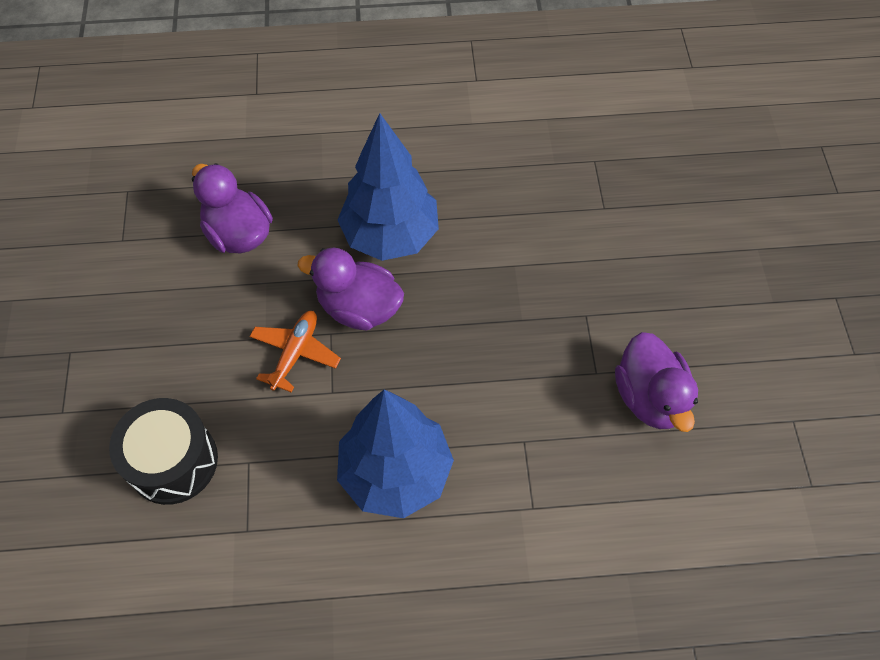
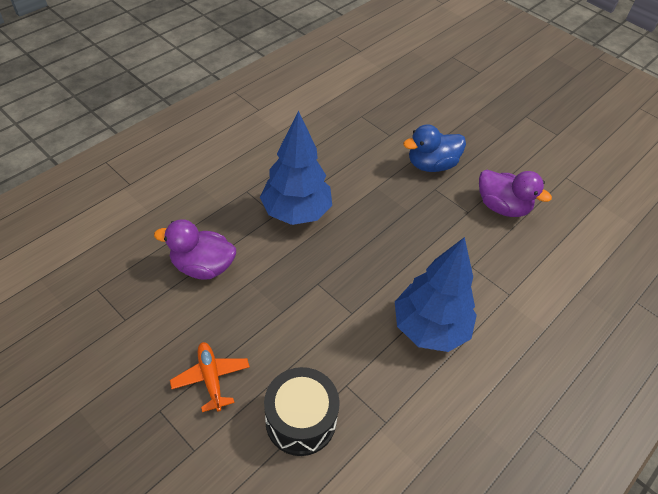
camera: 45 degrees left, 10 degrees down
(295, 353) = (309, 307): orange plane -> orange plane (211, 378)
(359, 308) = (319, 259): purple duck -> none
(616, 281) = (431, 165): none -> blue duck

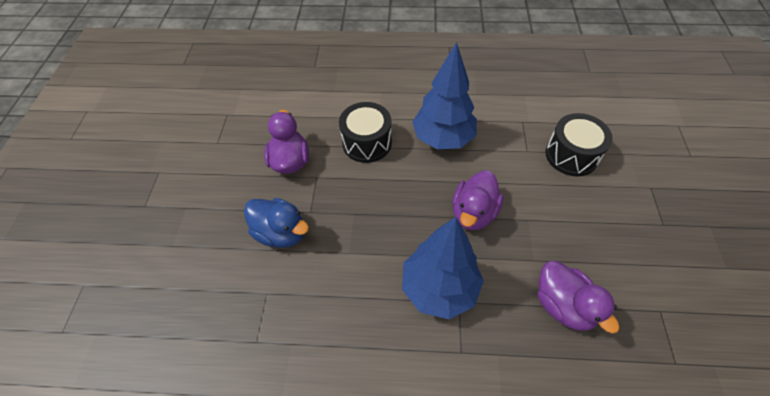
camera: 125 degrees left, 5 degrees up
(211, 378) = (614, 217): orange plane -> none
(329, 281) = (473, 213): none -> purple duck
(478, 268) = (367, 143): none -> black drum

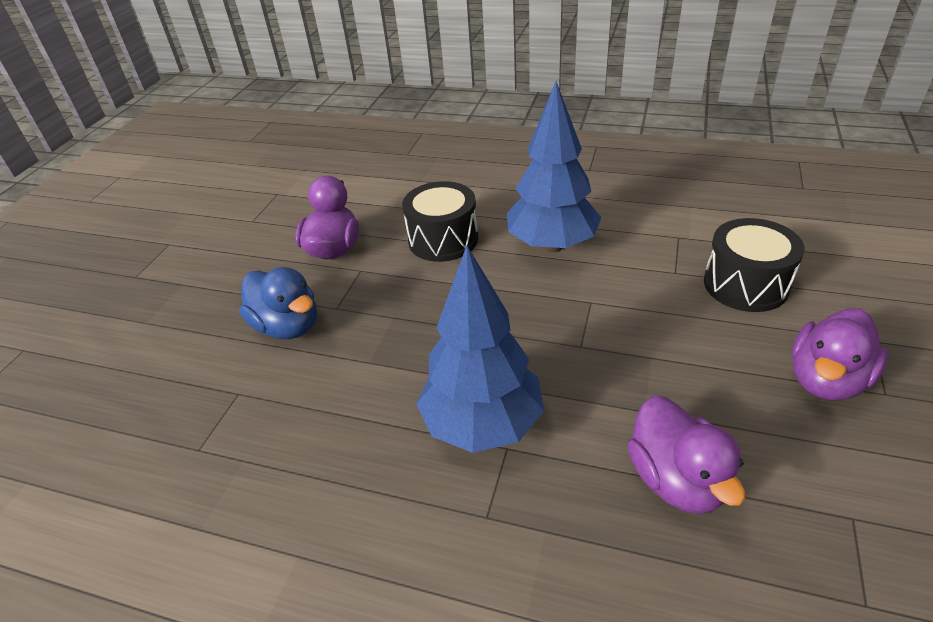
camera: 15 degrees right, 15 degrees down
(473, 213) = (567, 338): purple duck -> purple duck (826, 380)

